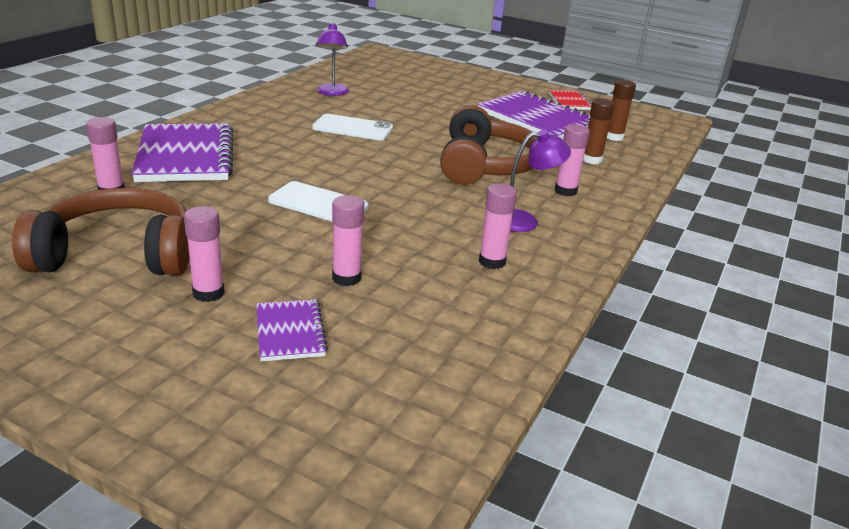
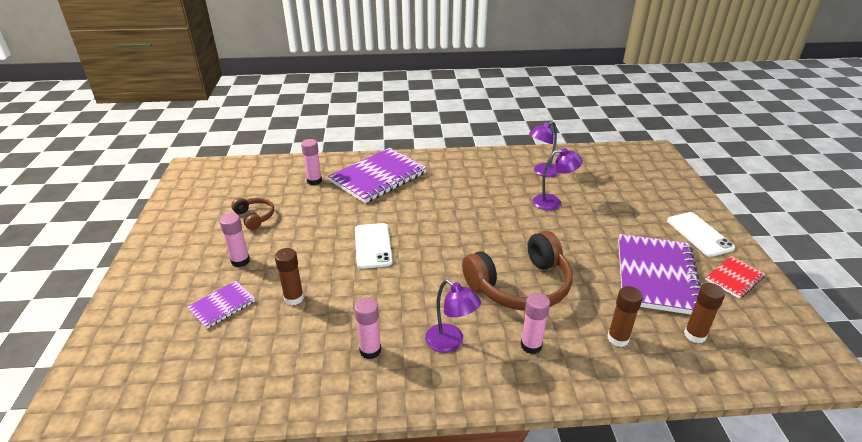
camera: 60 degrees right, 5 degrees up
(117, 254) = (255, 217): brown headphones -> brown headphones, size x0.48
(346, 278) = (294, 298): pink glue stick -> brown glue stick
(353, 128) = (498, 206): white phone -> white phone (699, 234)
(386, 108) = (553, 202): none -> purple lamp

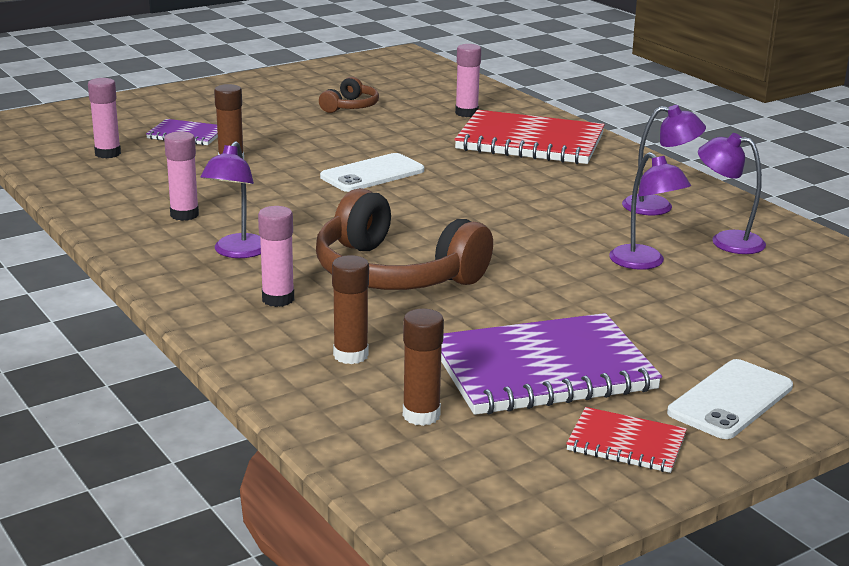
camera: 60 degrees right, 10 degrees down
(240, 261) = (264, 122): pink glue stick -> pink glue stick (108, 153)
(378, 177) = (530, 142): purple notebook -> red notebook
(492, 174) = (658, 206): none -> purple lamp

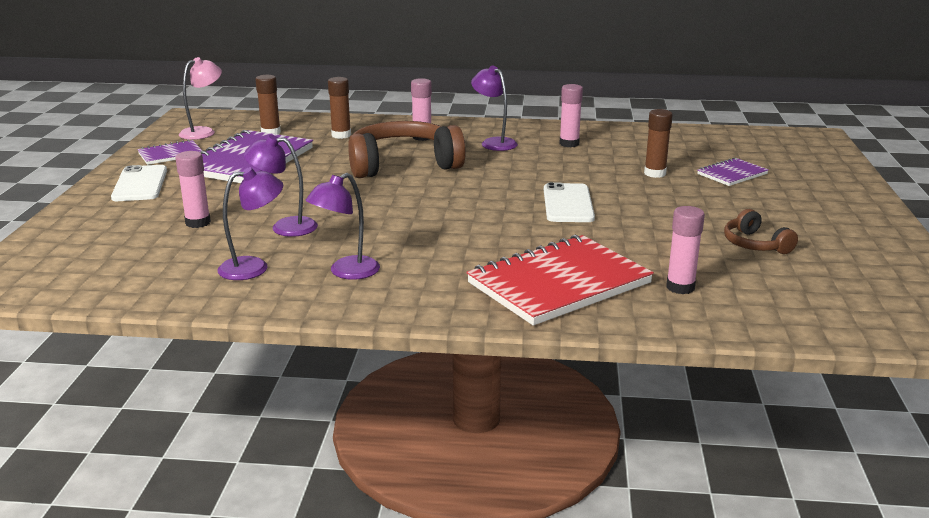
camera: 130 degrees right, 0 degrees up
(108, 153) = (712, 148): pink glue stick -> pink glue stick (198, 223)
(509, 477) = (203, 132): none -> pink lamp
(626, 443) = (170, 154): red notebook -> purple notebook

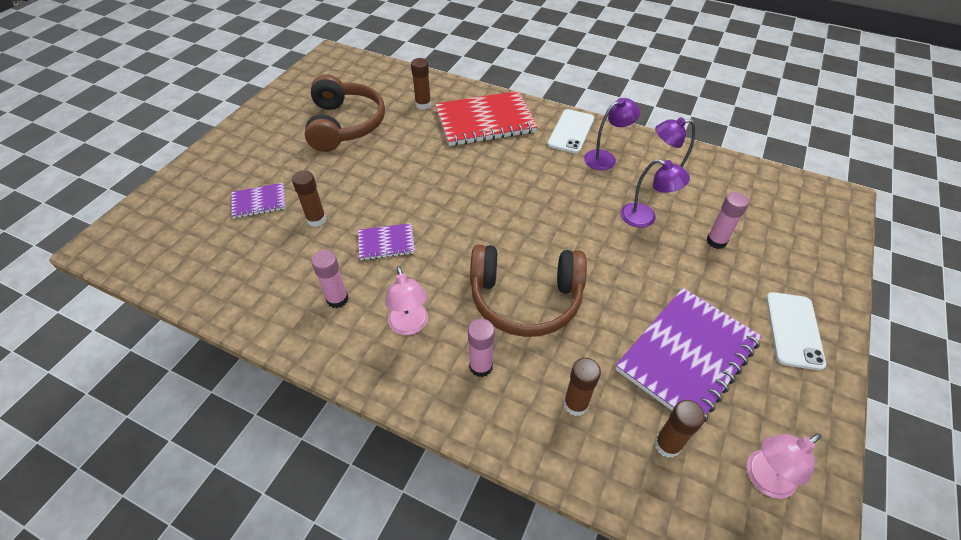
camera: 160 degrees left, 25 degrees up
(170, 154) = (786, 405): purple notebook -> purple notebook (386, 243)
(494, 142) = (410, 326): purple lamp -> pink lamp
(568, 204) = (421, 195): white phone -> white phone (571, 131)
(680, 287) = (423, 104): pink glue stick -> brown glue stick
(755, 244) = (345, 125): brown headphones -> brown headphones, size x2.06

